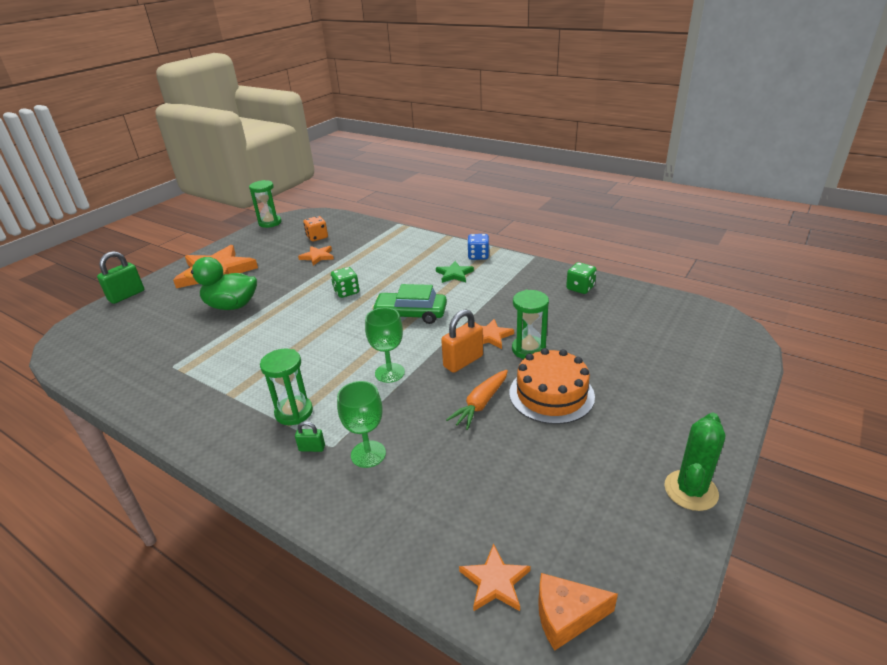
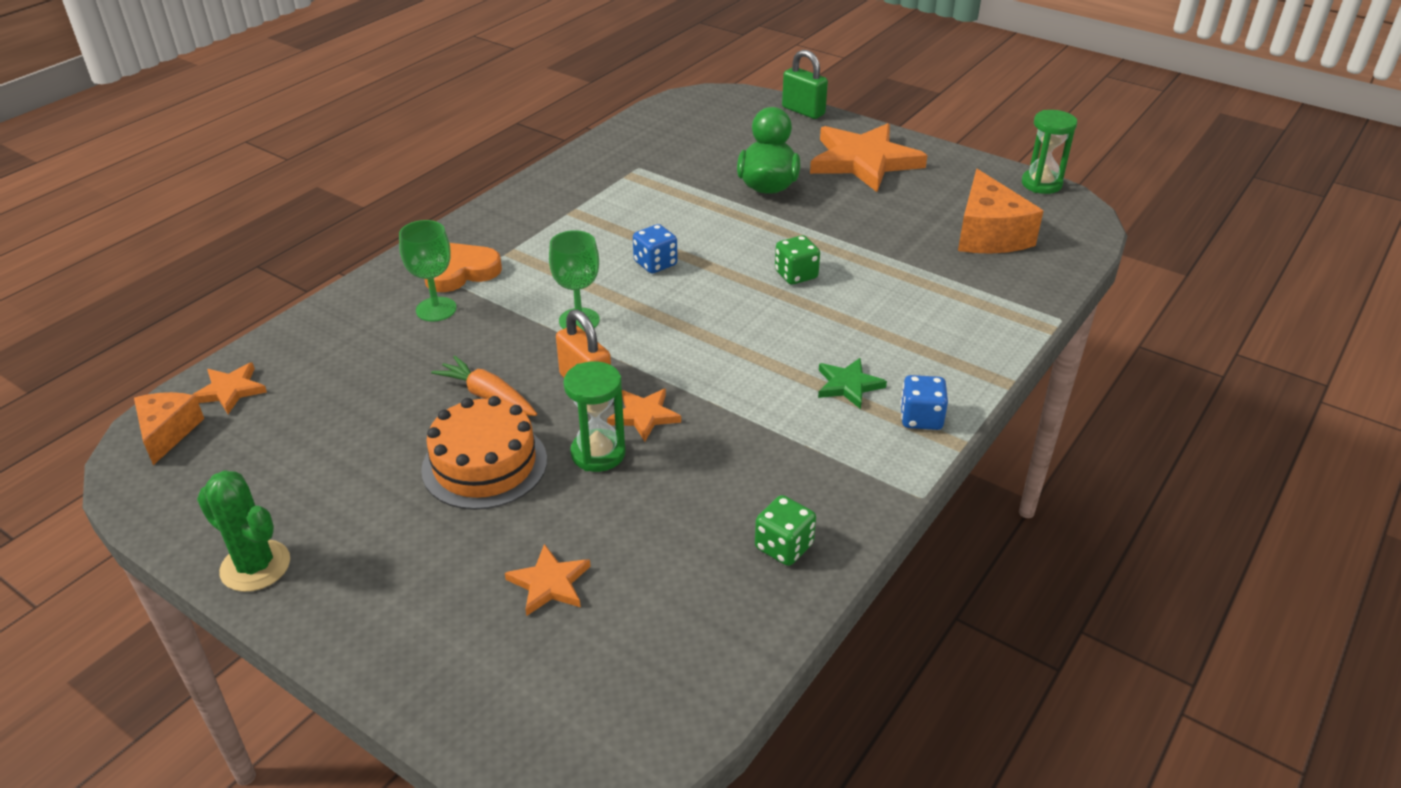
camera: 90 degrees right, 5 degrees up
(294, 412) = (525, 255): green hourglass -> none
(312, 448) = (461, 272): green padlock -> orange heart
(317, 237) = (988, 234): orange dice -> orange cheese
(317, 256) = (914, 240): orange star -> orange star (549, 583)
(322, 345) = (655, 264): none -> blue dice
(411, 314) = (721, 337): green car -> none

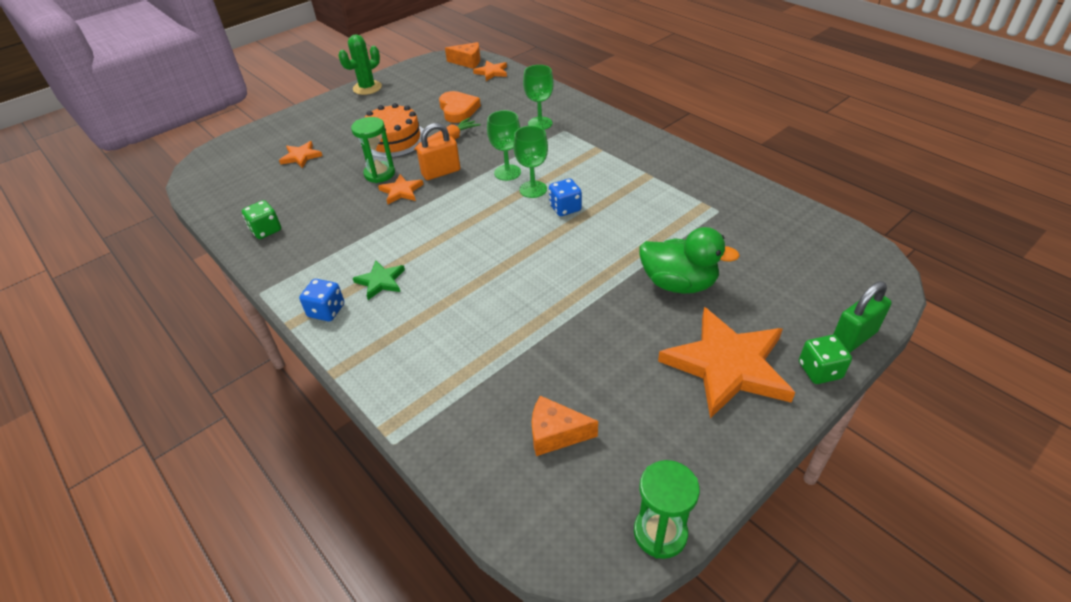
camera: 105 degrees right, 5 degrees up
(461, 272) = (578, 131): orange heart -> orange heart (458, 110)
(618, 293) = (533, 189): none -> green goblet
(796, 275) = (527, 278): green dice -> green dice (819, 370)
(988, 234) = (556, 434): orange cheese -> orange cheese, size x0.61

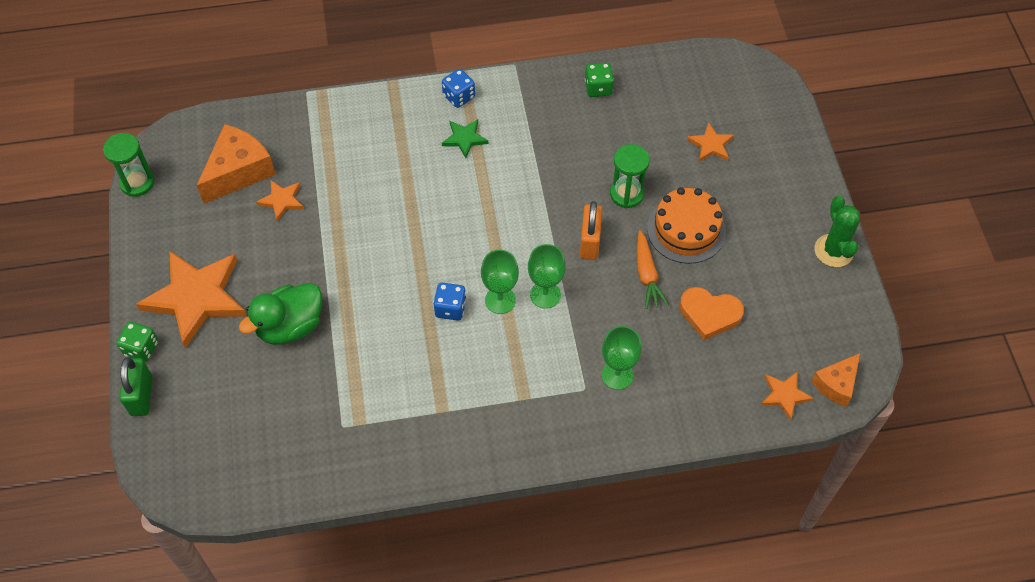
camera: 120 degrees right, 15 degrees up
(401, 191) = (582, 199): orange star -> orange star (282, 200)
(556, 434) = (238, 171): orange cheese -> orange cheese, size x1.63

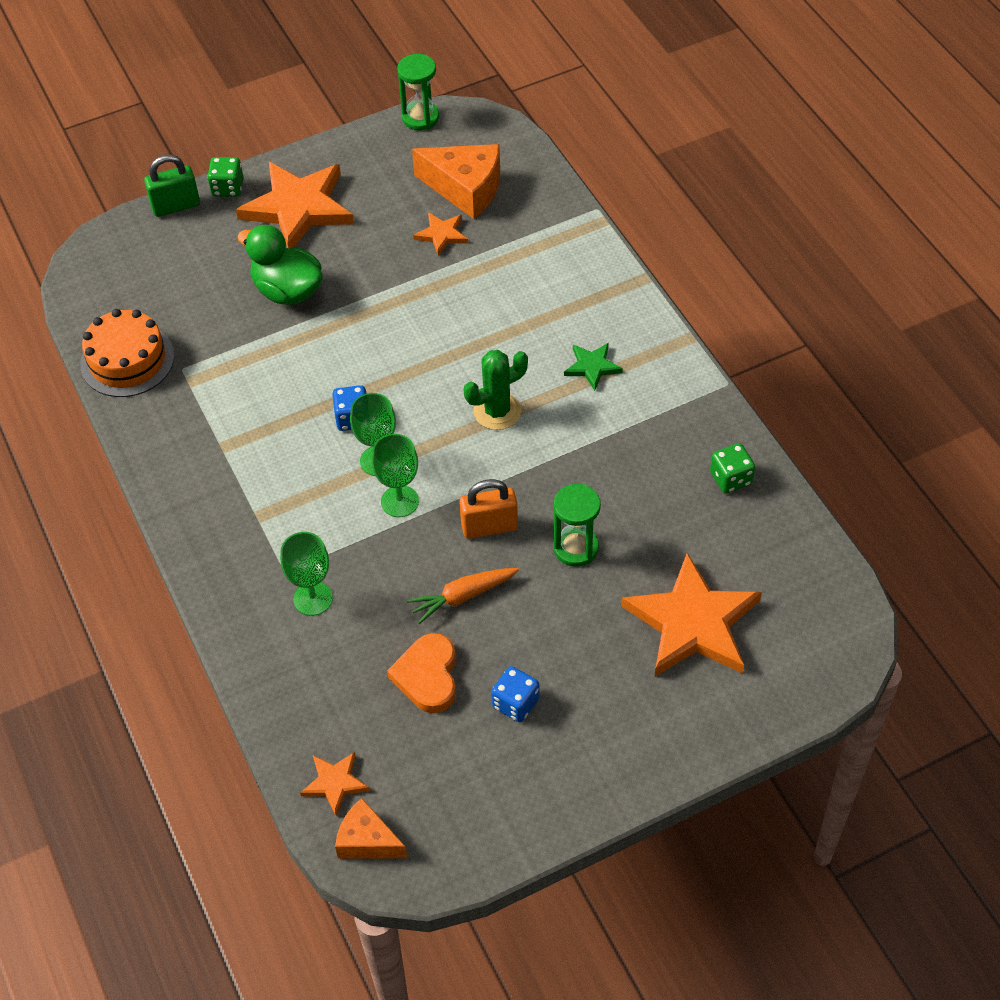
camera: 75 degrees right, 5 degrees down
(459, 96) = (652, 344): blue dice -> blue dice (515, 703)
(686, 230) = (545, 624): orange cake -> orange cake (127, 360)
(710, 145) = (693, 623): orange star -> orange star, size x2.15
(833, 251) = (575, 802): green cactus -> green cactus (497, 411)

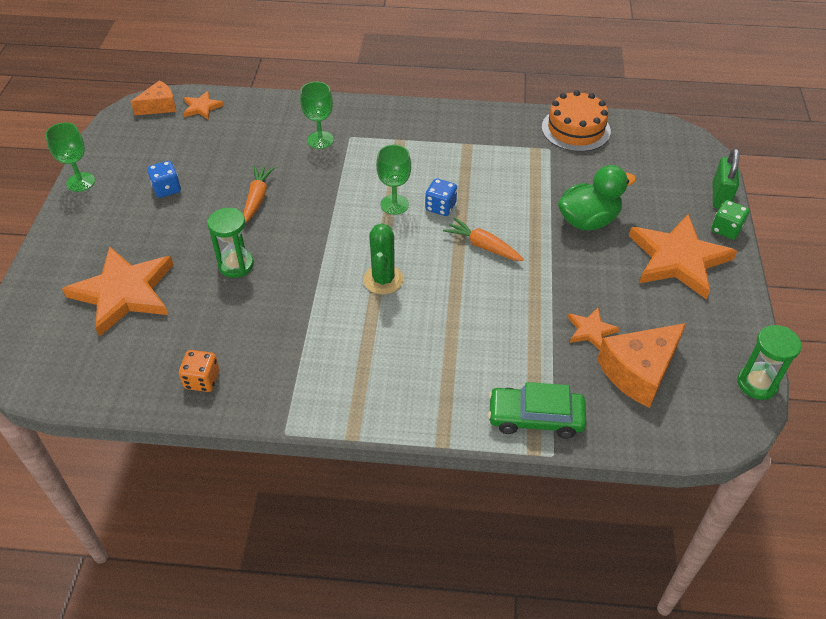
camera: 120 degrees right, 5 degrees down
(388, 356) = (483, 246): none -> orange carrot
(400, 501) = (353, 201): green goblet -> green goblet (81, 182)
(427, 676) = (223, 163): orange heart -> none
(489, 527) = (293, 232): orange padlock -> none
(569, 233) = (535, 417): none -> green car
(592, 367) = (377, 354): green star -> none
(731, 479) = (202, 380): green dice -> orange dice

